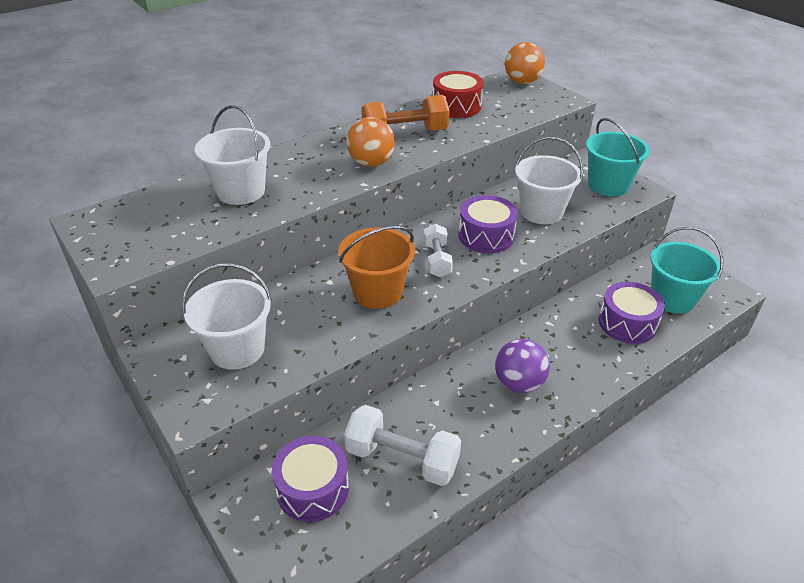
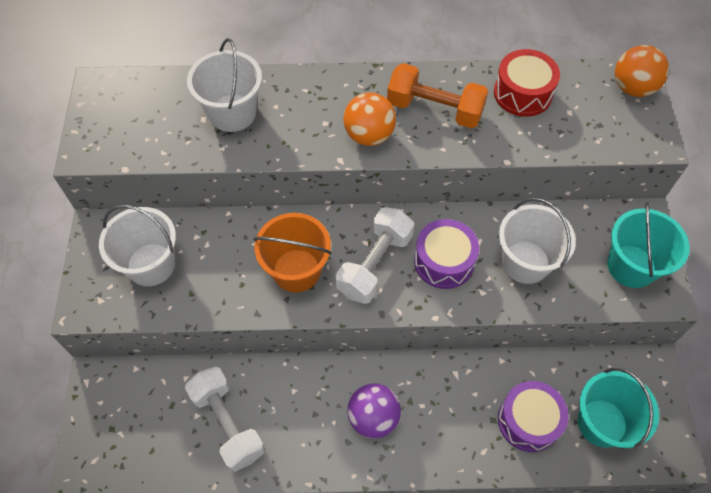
camera: 35 degrees right, 20 degrees up
(313, 489) = (150, 405): purple drum -> none
(437, 260) = (374, 264): white dumbbell -> white dumbbell, size x1.58

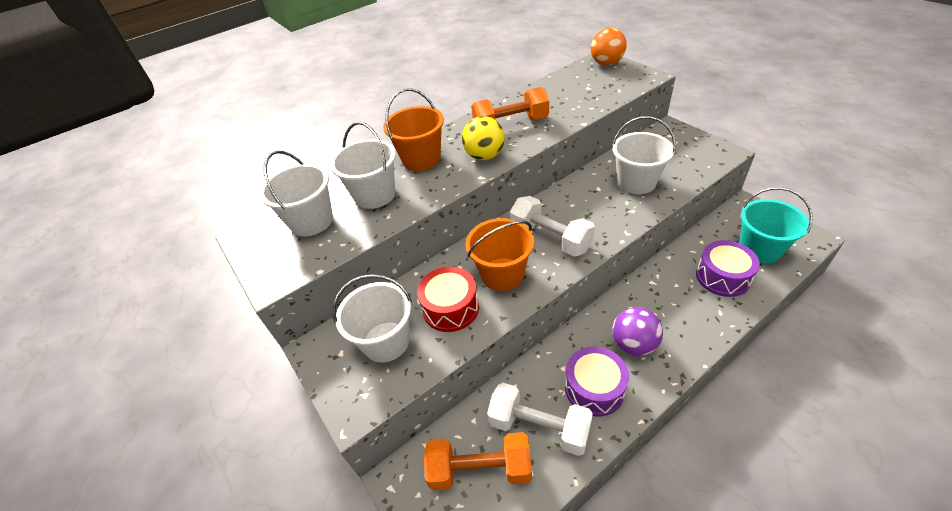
camera: 30 degrees left, 15 degrees down
(157, 420) = (480, 469): none -> orange dumbbell
(159, 106) = (311, 221): none -> white bucket
(309, 96) = (421, 159): none -> orange bucket
(369, 135) = (485, 156): orange ball -> yellow ball
(374, 264) = (550, 238): white dumbbell -> white dumbbell turned 45 degrees counterclockwise
(444, 261) = (591, 210): purple drum -> purple drum (594, 388)
(522, 93) = (552, 93): red drum -> red drum (451, 308)
(631, 266) = (692, 150): turquoise bucket -> none

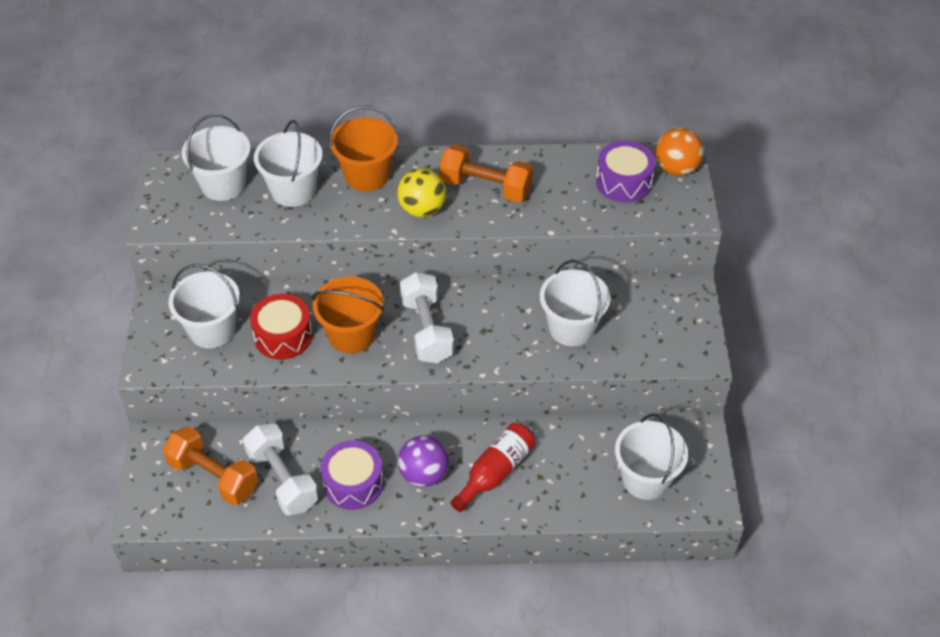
camera: 30 degrees right, 5 degrees up
(675, 308) = (495, 472): none -> red bottle
(722, 277) = (574, 477): purple drum -> purple drum (623, 182)
(759, 249) = (645, 479): turquoise bucket -> white bucket

